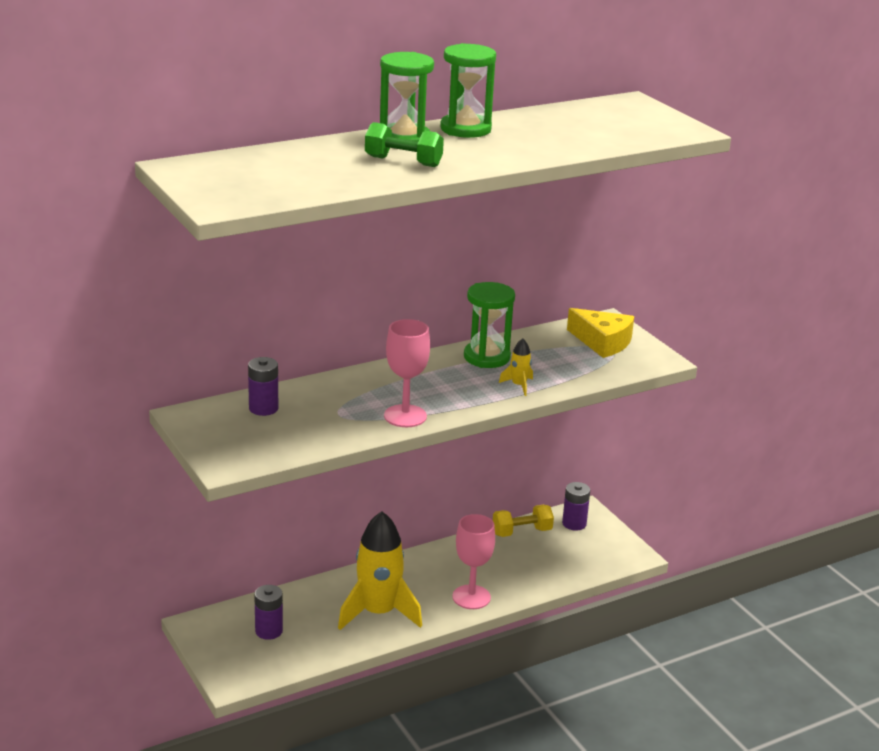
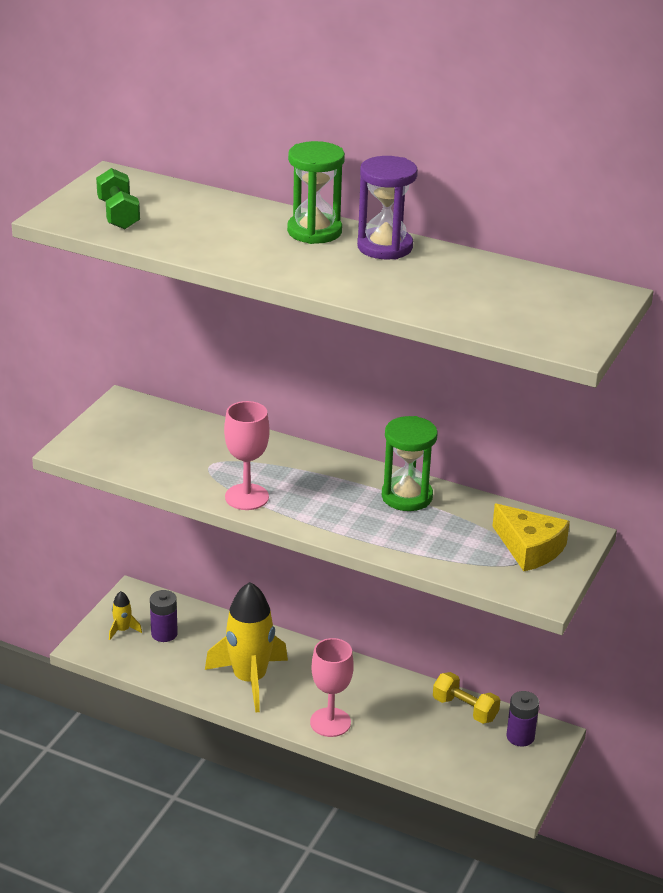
camera: 55 degrees right, 5 degrees up
(263, 408) = (175, 429): purple battery -> none
(403, 162) = (259, 248): green dumbbell -> green dumbbell (118, 215)
(465, 129) = (385, 247): green hourglass -> purple hourglass
(518, 385) = (377, 533): yellow rocket -> yellow rocket (123, 630)
(602, 342) = (529, 548): yellow cheese -> yellow cheese turned 45 degrees counterclockwise

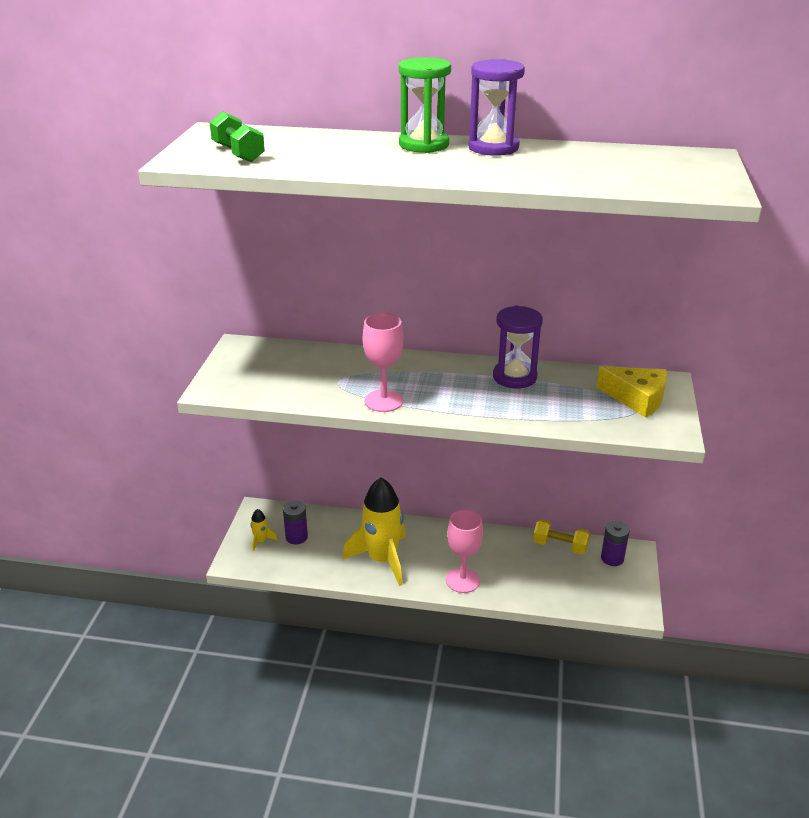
camera: 15 degrees left, 0 degrees up
(407, 496) = (514, 377): green hourglass -> purple hourglass

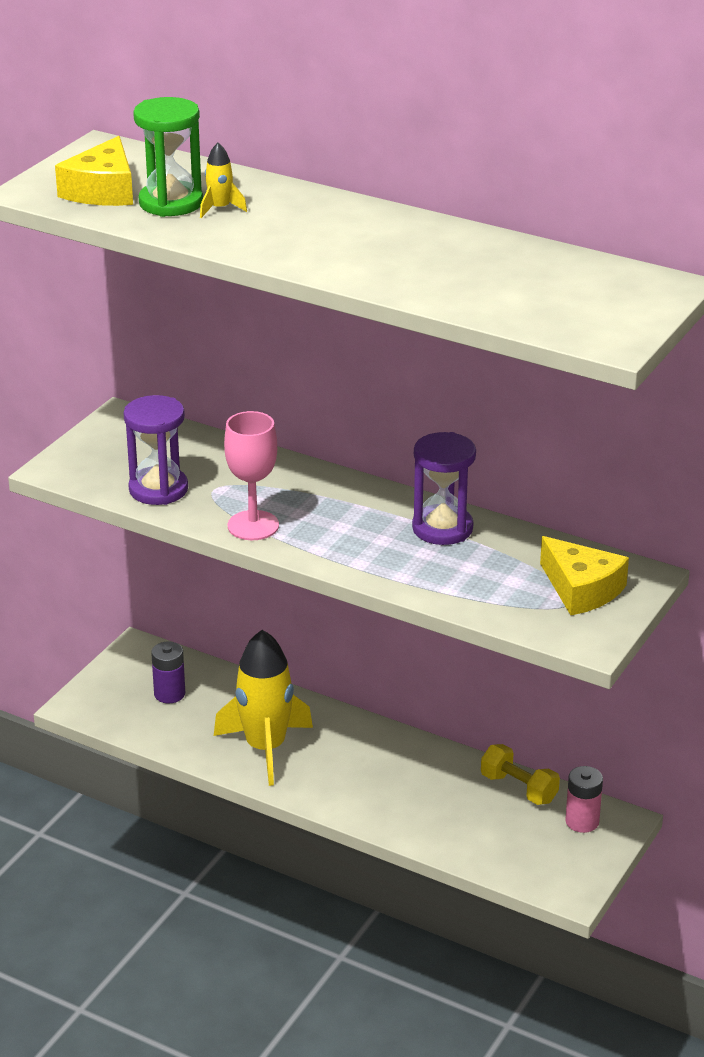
camera: 20 degrees right, 0 degrees up
(238, 153) = (103, 190): green dumbbell -> yellow cheese
(261, 541) = (121, 689): yellow rocket -> yellow rocket (220, 209)
(423, 145) = (328, 211): green hourglass -> green hourglass (171, 203)
(462, 580) = (356, 799): pink goblet -> none
(493, 148) = (408, 229): purple hourglass -> purple hourglass (158, 489)
(612, 558) = (582, 821): purple battery -> pink battery

